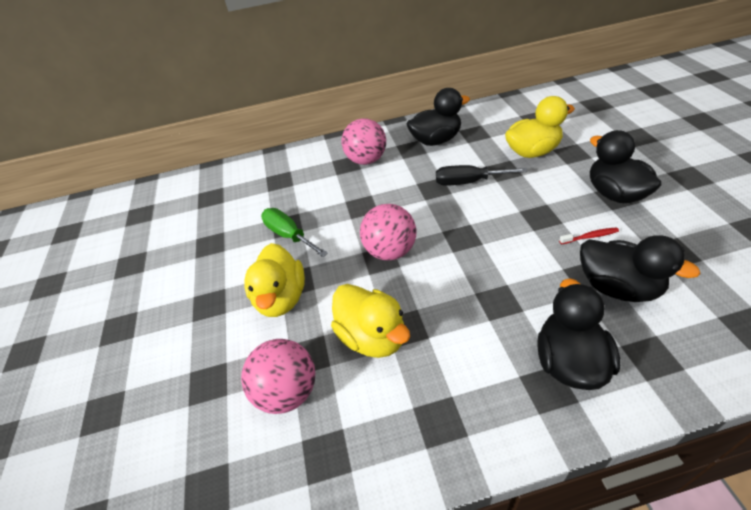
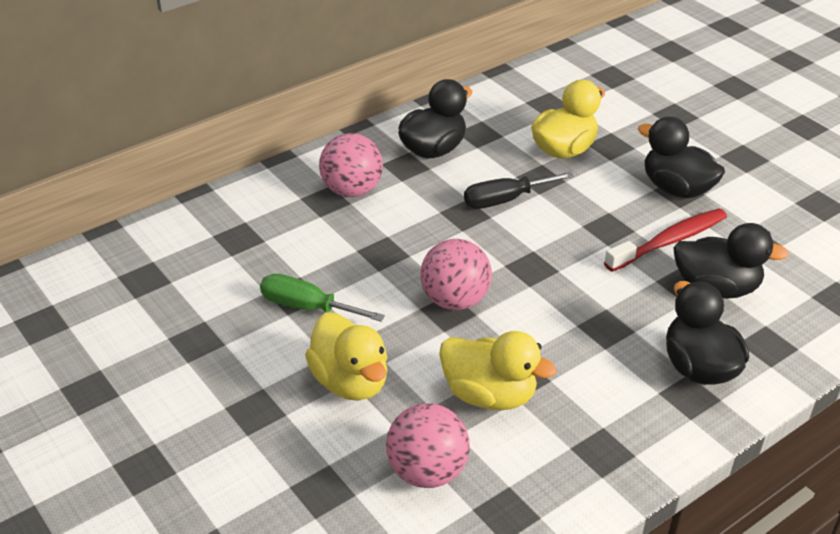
camera: 30 degrees left, 5 degrees down
(590, 236) = (669, 241): red toothbrush -> red toothbrush, size x2.18

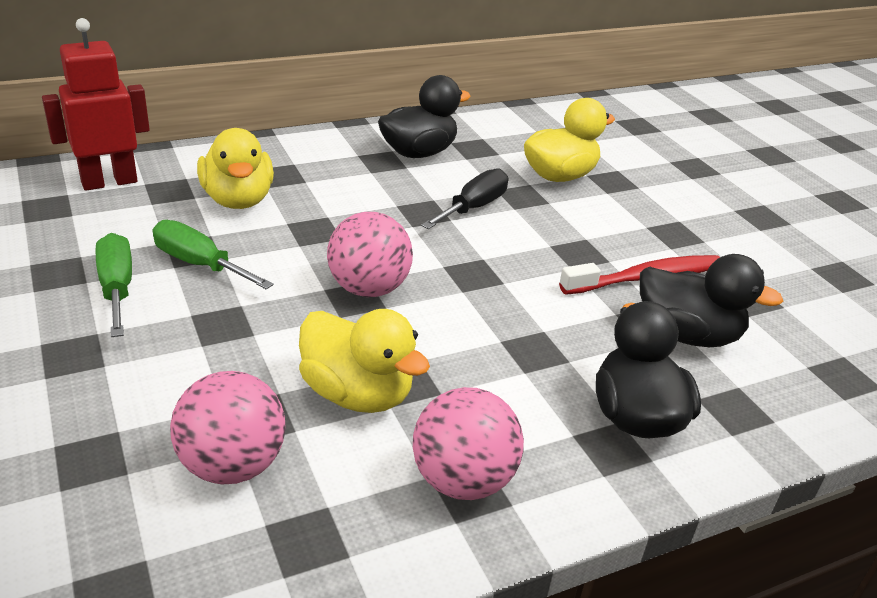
camera: 10 degrees right, 5 degrees down
(181, 240) = (109, 182): none -> red robot
(253, 344) = (117, 288): none -> green screwdriver
(350, 382) = (200, 346): yellow duck -> yellow duck (238, 200)
(351, 190) = (313, 171): pink ball -> pink ball (462, 480)
(505, 200) = (473, 207): black screwdriver -> black screwdriver turned 135 degrees clockwise
(676, 189) = (673, 231): black duck -> none

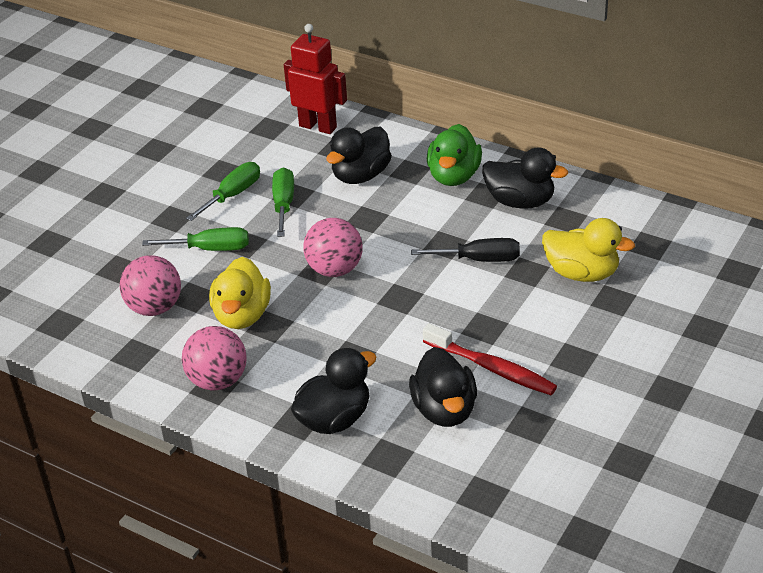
camera: 60 degrees right, 5 degrees up
(189, 355) = (211, 249): none -> green screwdriver
(238, 200) = (361, 175): yellow duck -> black duck
(329, 161) = (454, 176): none -> green duck

